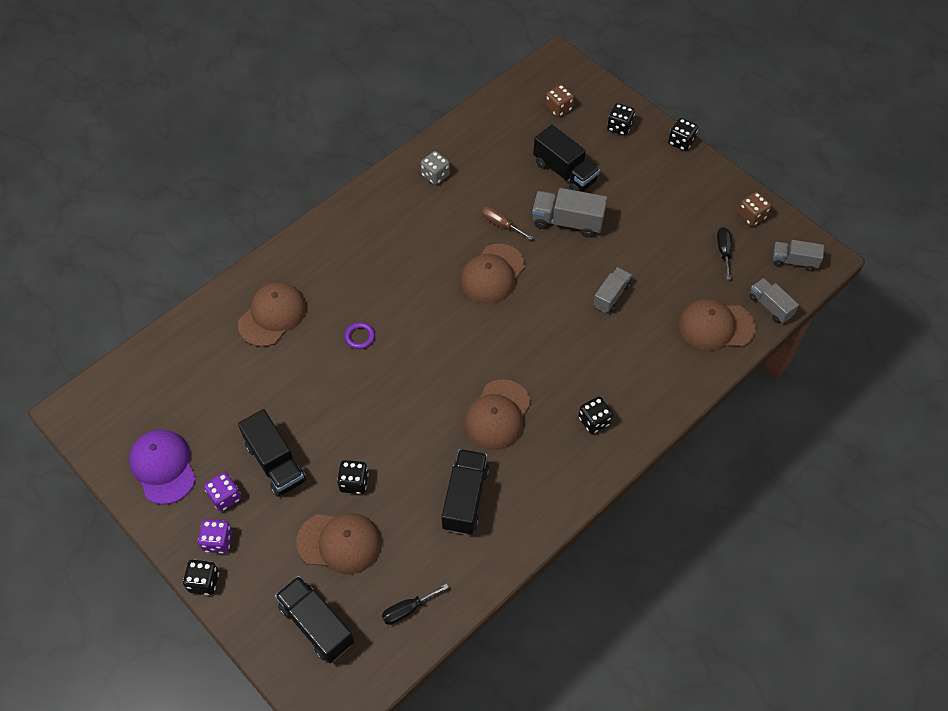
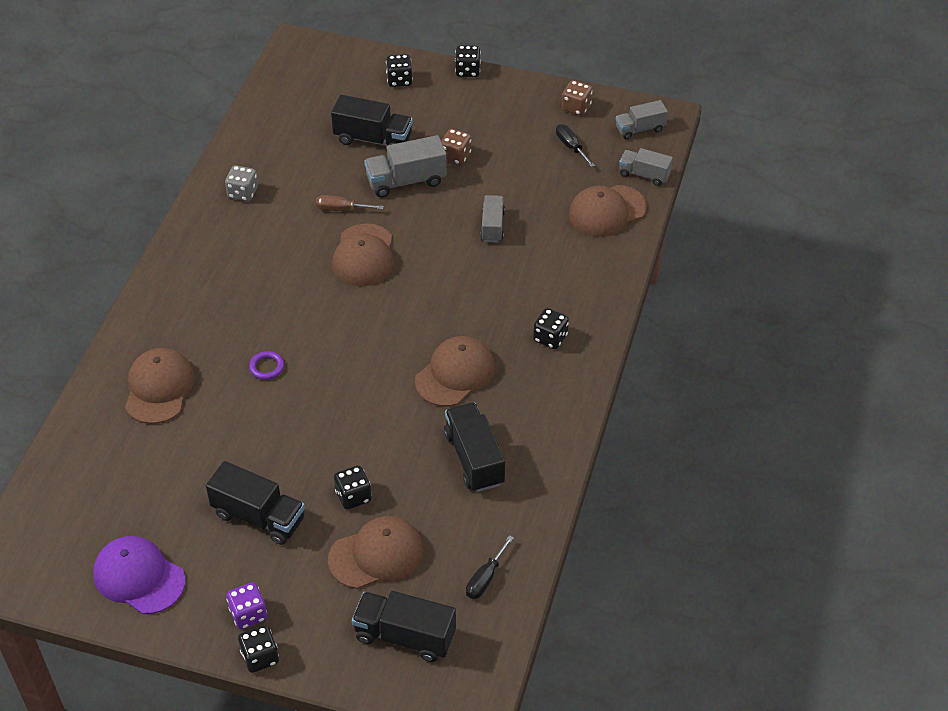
camera: 30 degrees left, 10 degrees down
(225, 497) = (227, 572): purple dice -> none
(497, 415) = (455, 374): brown cap -> brown cap turned 135 degrees counterclockwise
(558, 108) = (327, 86): brown dice -> brown dice (455, 156)

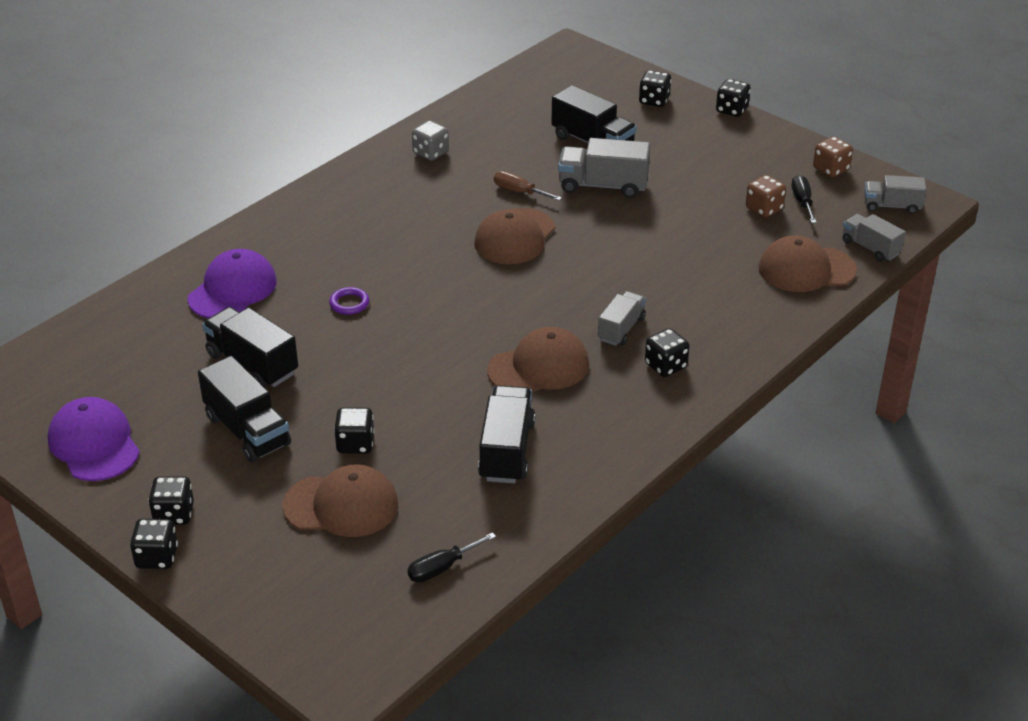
camera: 25 degrees right, 10 degrees down
(159, 388) = (232, 290): brown cap -> purple cap
(248, 614) = (174, 514): purple dice -> black dice
(405, 636) = (317, 592): black truck -> black truck (252, 364)
(455, 156) = (670, 178): brown dice -> brown dice (764, 209)
(492, 226) = (668, 248): grey truck -> grey truck (621, 329)

